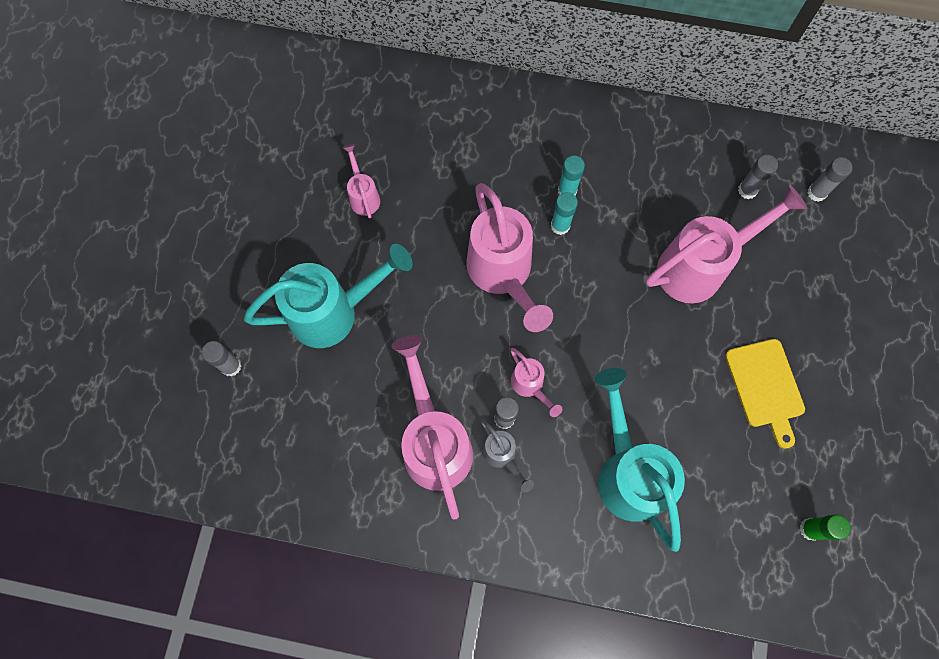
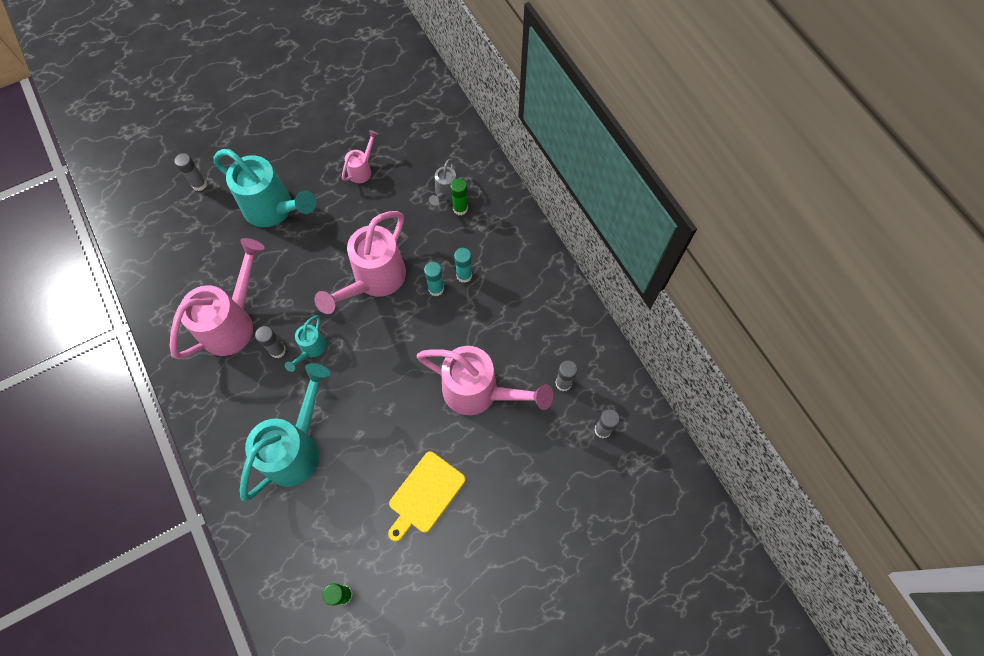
camera: 50 degrees right, 5 degrees down
(490, 141) = (460, 209): none -> green glue stick
(502, 456) = (252, 367): grey watering can -> grey watering can (445, 193)
(530, 386) = (311, 350): pink watering can -> turquoise watering can

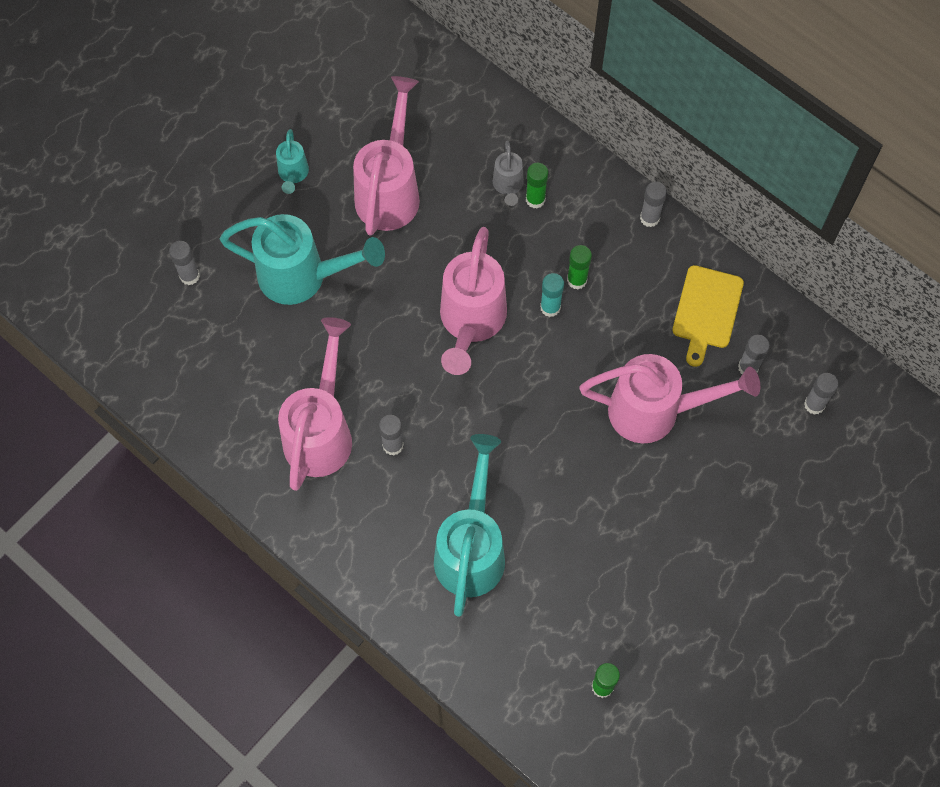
camera: 20 degrees left, 0 degrees up
(311, 350) = (433, 431): turquoise watering can -> turquoise watering can (293, 175)
(362, 170) = (390, 189): pink watering can -> pink watering can, size x2.09
(425, 494) = (644, 547): yellow cutting board -> yellow cutting board (706, 311)
(464, 275) = (577, 280): turquoise glue stick -> green glue stick
(537, 248) = (649, 218): none -> grey glue stick

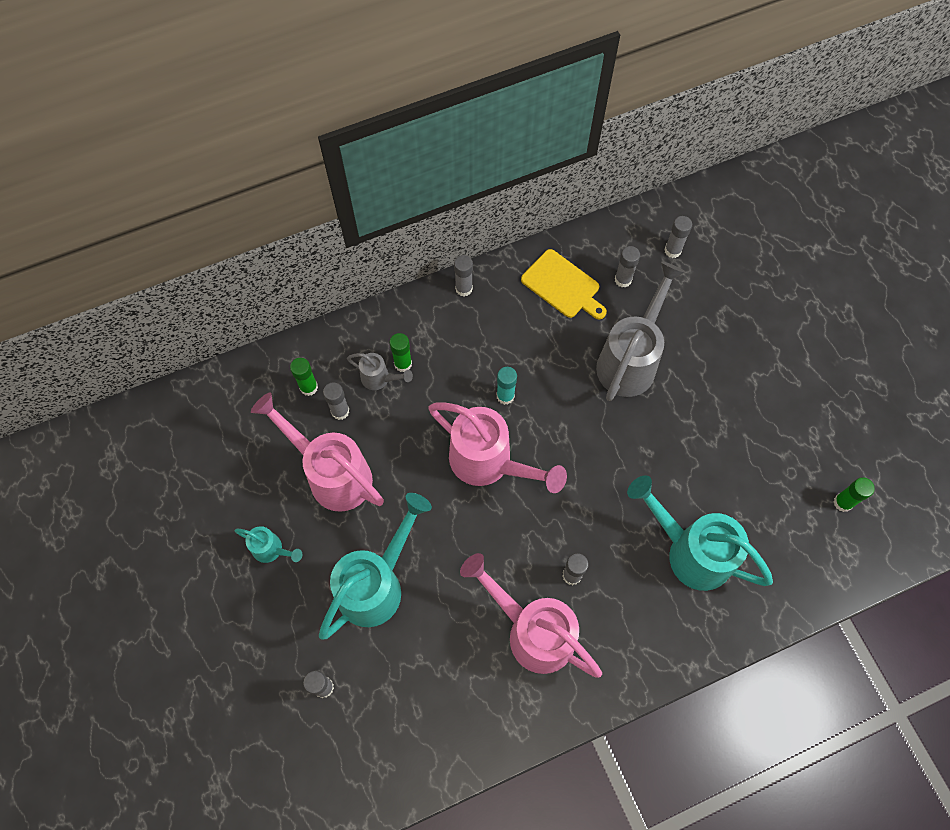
camera: 65 degrees left, 0 degrees up
(456, 167) = (340, 411): none -> grey glue stick
(577, 280) = (491, 365): green glue stick -> green glue stick (309, 387)
(656, 411) = (631, 359): pink watering can -> grey watering can

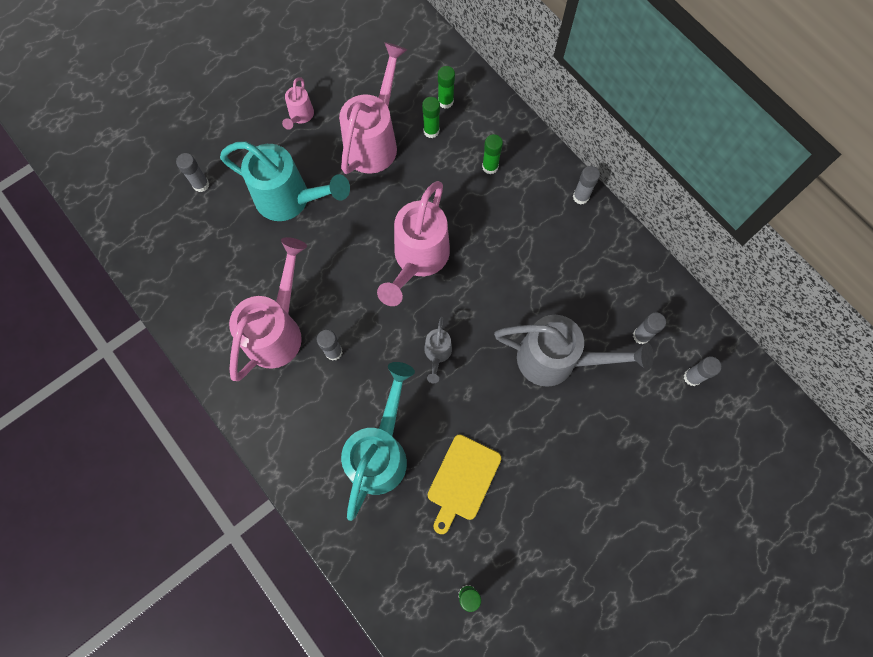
camera: 75 degrees right, 5 degrees up
(272, 550) = (300, 117): turquoise watering can -> pink watering can
(340, 411) = (431, 131): grey glue stick -> green glue stick
(380, 379) = (470, 153): grey watering can -> grey watering can (437, 354)
(505, 396) = (485, 258): turquoise glue stick -> none
(563, 286) = (614, 282): yellow cutting board -> yellow cutting board (462, 480)

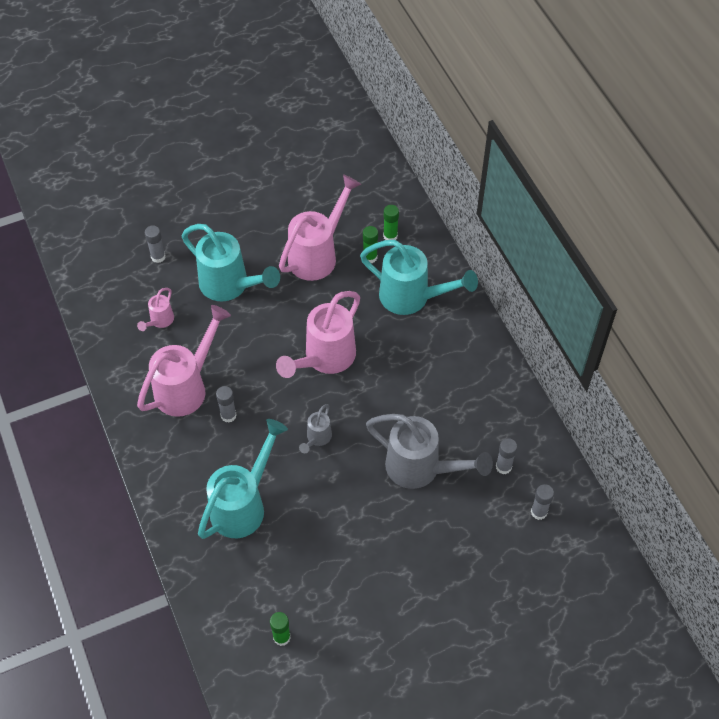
camera: 15 degrees right, 15 degrees down
(300, 117) = (259, 221): pink watering can -> pink watering can (159, 321)
(462, 480) = (306, 545): yellow cutting board -> none
(490, 167) = (412, 298): green glue stick -> turquoise watering can
(580, 197) = (486, 340): grey glue stick -> none

